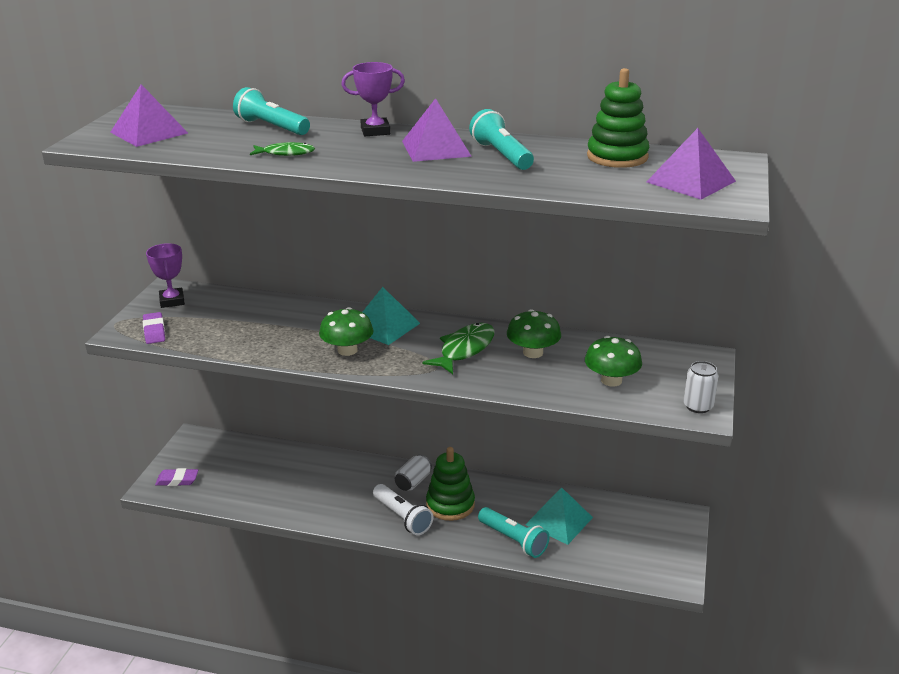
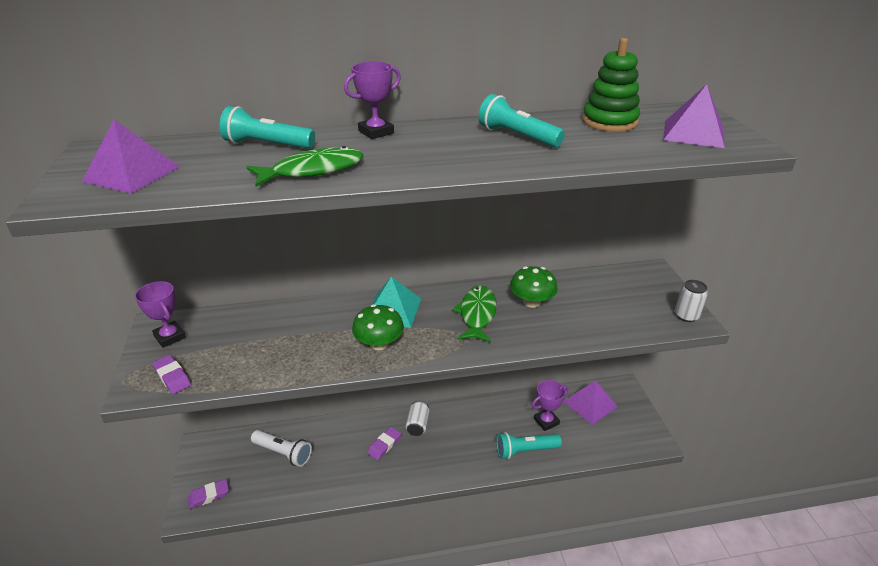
camera: 25 degrees left, 5 degrees up
(285, 153) = (313, 171): green fish -> green fish, size x1.67
(366, 489) = (384, 445): none -> purple eraser
(402, 517) = (429, 461): white flashlight -> white flashlight (283, 453)
(436, 148) = (453, 140): purple pyramid -> purple pyramid (590, 404)
(450, 505) = (459, 436): green stacking toy -> none
(513, 540) = (525, 450): turquoise flashlight -> turquoise flashlight turned 150 degrees clockwise
(559, 521) = (546, 421): turquoise pyramid -> purple trophy
(611, 380) = (609, 311): green mushroom -> none

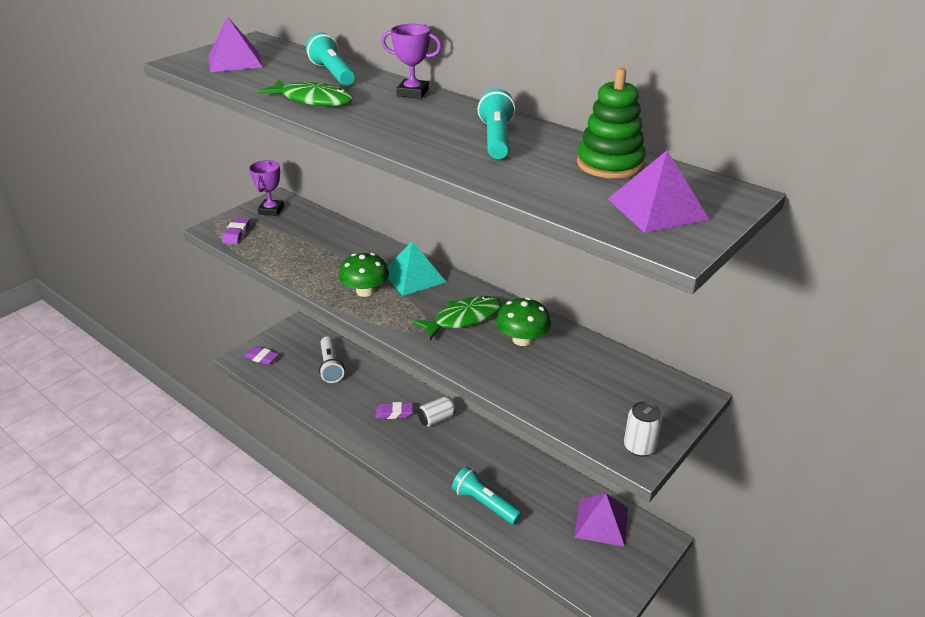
camera: 50 degrees right, 0 degrees up
(546, 421) = (537, 500): purple trophy -> none

